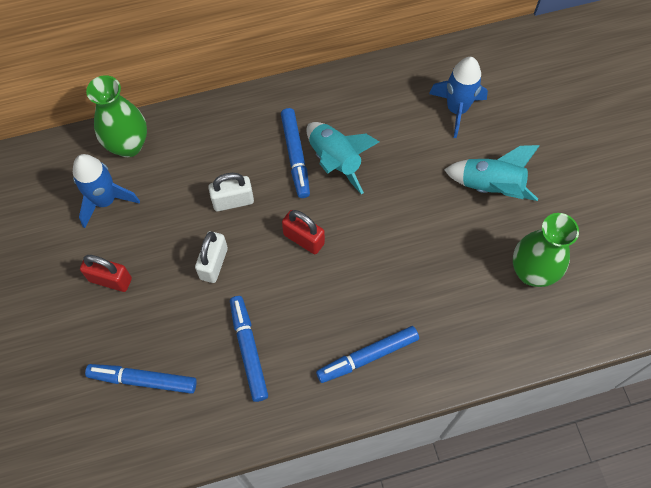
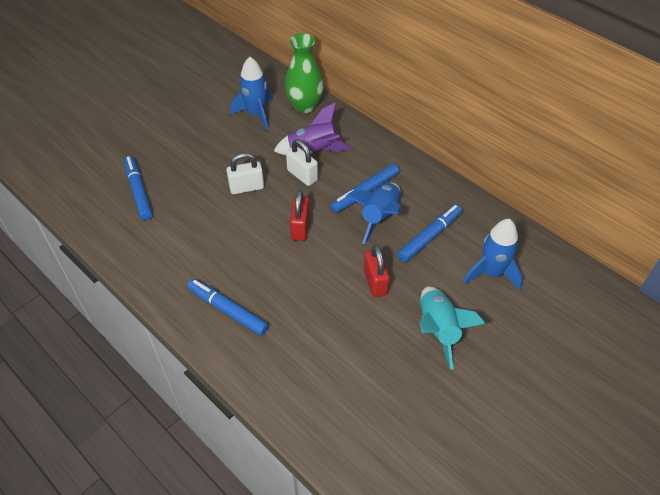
camera: 60 degrees right, 15 degrees down
(110, 280) = (201, 143): red padlock -> red padlock (375, 282)
(206, 173) = (313, 151): none -> purple rocket
(248, 350) = (192, 236): blue marker -> blue marker (429, 236)
(335, 161) = (379, 216): turquoise rocket -> blue rocket
(531, 272) = (379, 397): green vase -> none

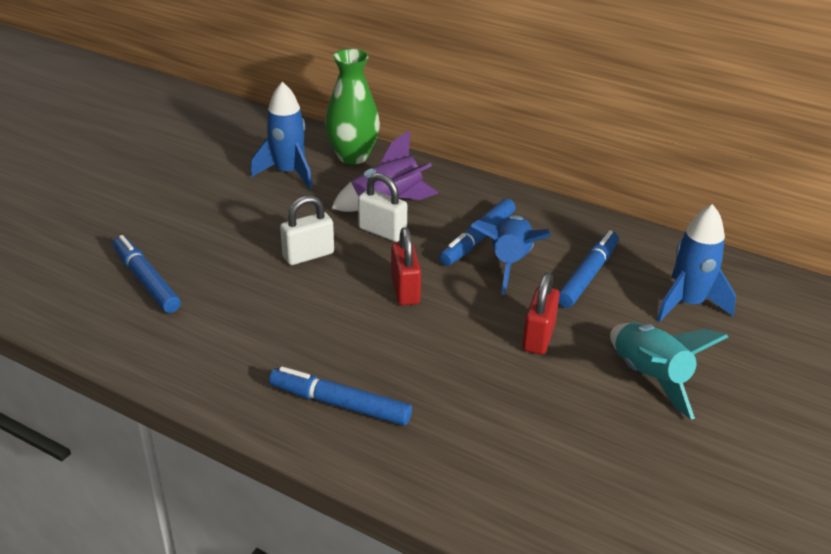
camera: 15 degrees left, 15 degrees down
(375, 282) = (538, 337): red padlock -> red padlock turned 45 degrees clockwise

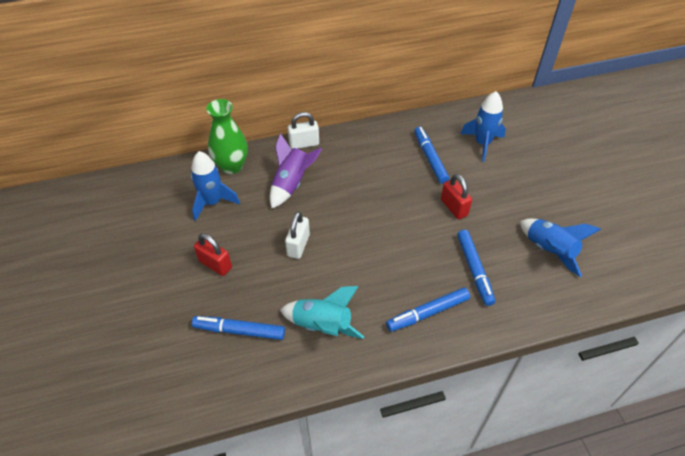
camera: 45 degrees left, 15 degrees up
(382, 231) = (313, 203): white padlock -> white padlock (304, 144)
(405, 290) = (370, 228): red padlock -> red padlock (215, 264)
(477, 239) = (361, 173): blue marker -> blue marker (474, 270)
(510, 263) = (392, 176): blue rocket -> blue rocket (549, 250)
(650, 378) = (515, 193): turquoise rocket -> turquoise rocket (322, 325)

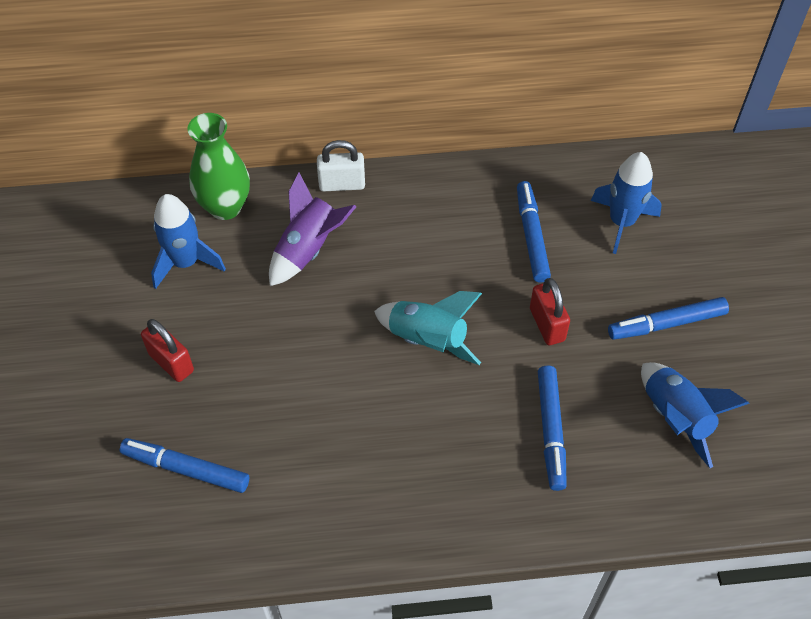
camera: 10 degrees right, 5 degrees up
(298, 245) = (297, 351): white padlock -> none
(322, 325) = (305, 480): turquoise rocket -> turquoise rocket (427, 340)
(427, 313) = (463, 486): blue marker -> blue marker (666, 324)

